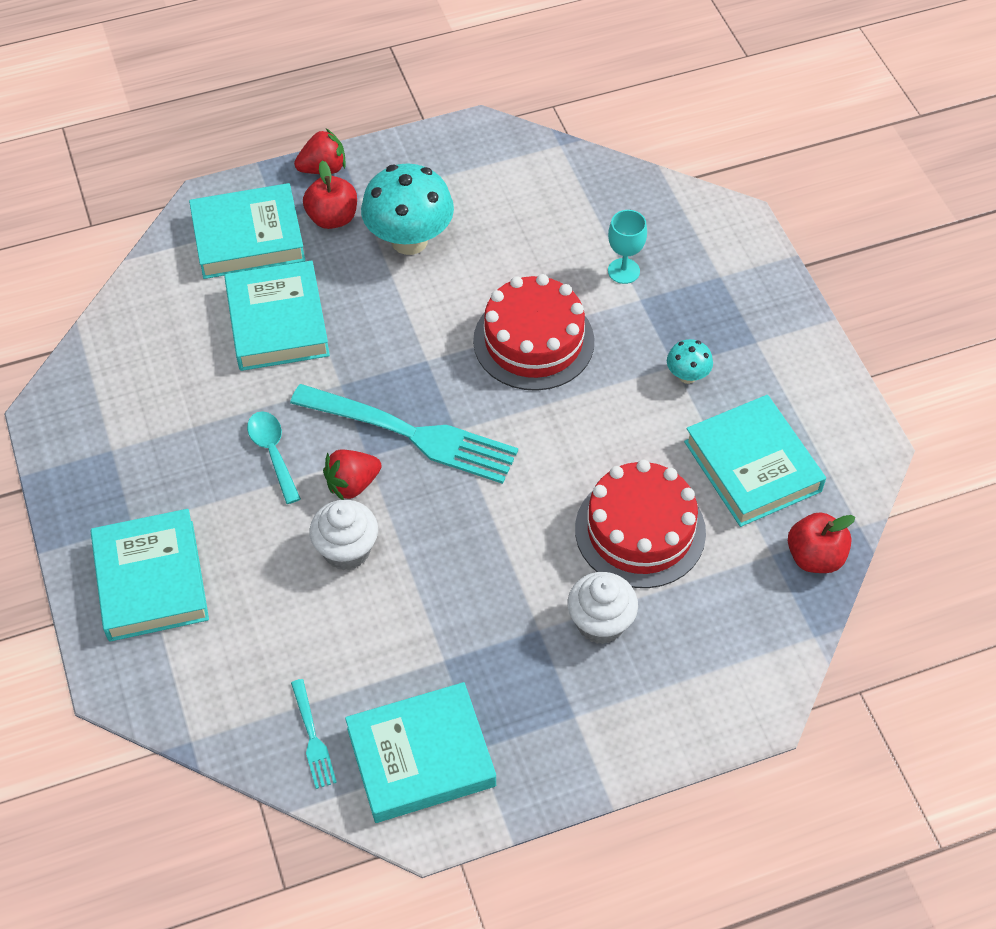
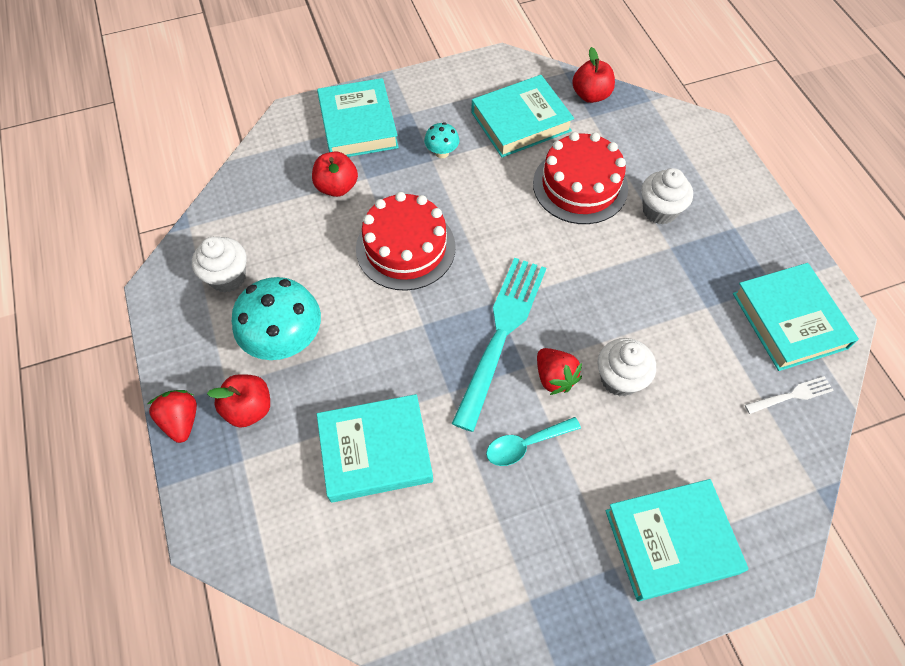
camera: 90 degrees left, 5 degrees up
(248, 238) = (264, 487): turquoise book -> turquoise book (358, 124)
(312, 737) = (791, 396): turquoise fork -> white fork
(491, 184) = (228, 277): none -> white cupcake
(623, 271) = (337, 187): turquoise goblet -> red apple

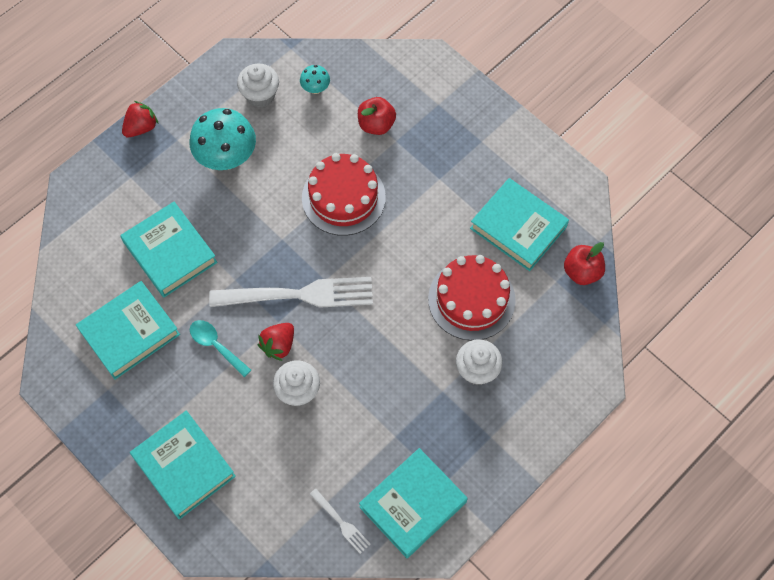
camera: 65 degrees right, 5 degrees up
(249, 409) = (167, 162): red apple -> none
(358, 124) = (447, 109): turquoise book -> turquoise book (130, 332)
(442, 153) = (450, 182): turquoise mushroom -> turquoise mushroom (315, 88)
(501, 335) = (297, 295): turquoise fork -> white fork

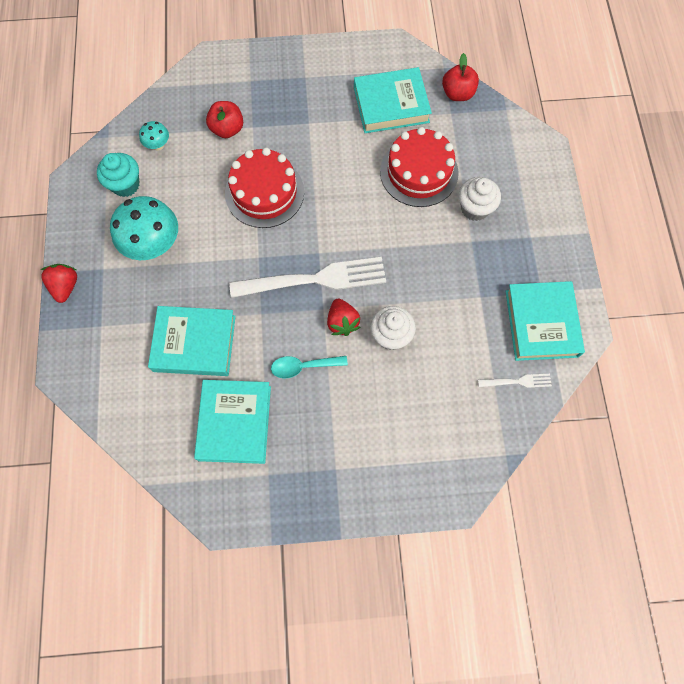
camera: 50 degrees left, 5 degrees up
(184, 466) = (383, 462): turquoise book -> none
(260, 95) = (125, 185): white cupcake -> turquoise cupcake
(297, 295) = (314, 280): white fork -> white fork turned 45 degrees clockwise

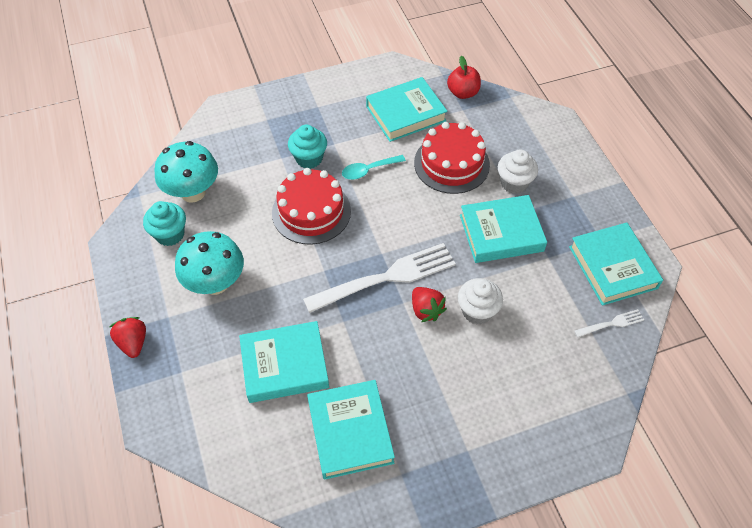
camera: 15 degrees left, 15 degrees down
(158, 145) = (193, 192): turquoise mushroom -> turquoise mushroom, size x2.09
(227, 129) = (257, 165): red apple -> none
(279, 134) = (309, 158): none -> turquoise cupcake
(303, 367) = (402, 360): turquoise spoon -> turquoise spoon (368, 170)
(442, 259) = (501, 233): none -> turquoise book

